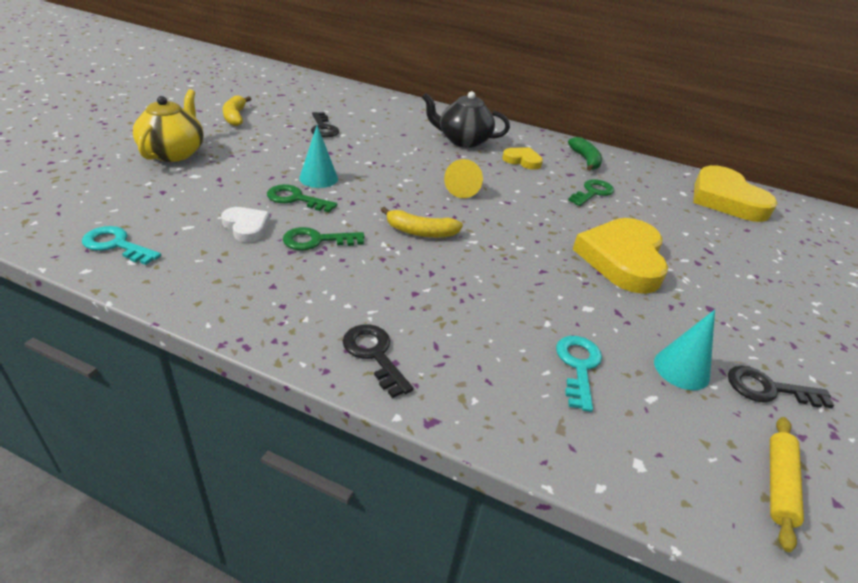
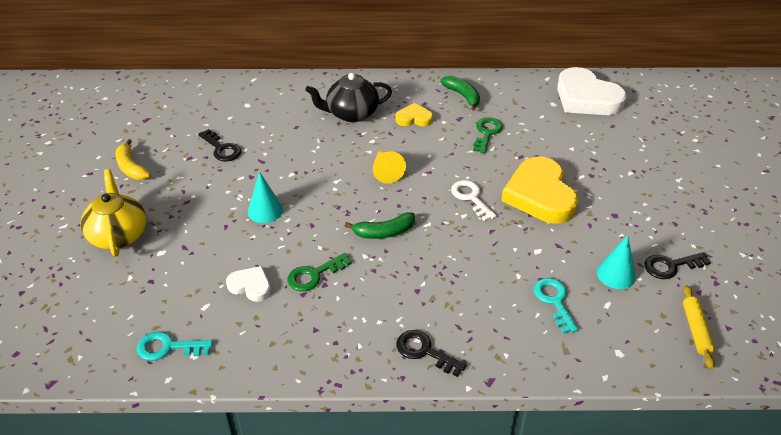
camera: 20 degrees left, 5 degrees up
(295, 199) = (265, 241): green key -> none
(420, 232) = (384, 232): yellow banana -> green banana
(538, 236) = (471, 198): none -> white key
(725, 199) = (586, 98): yellow heart -> white heart

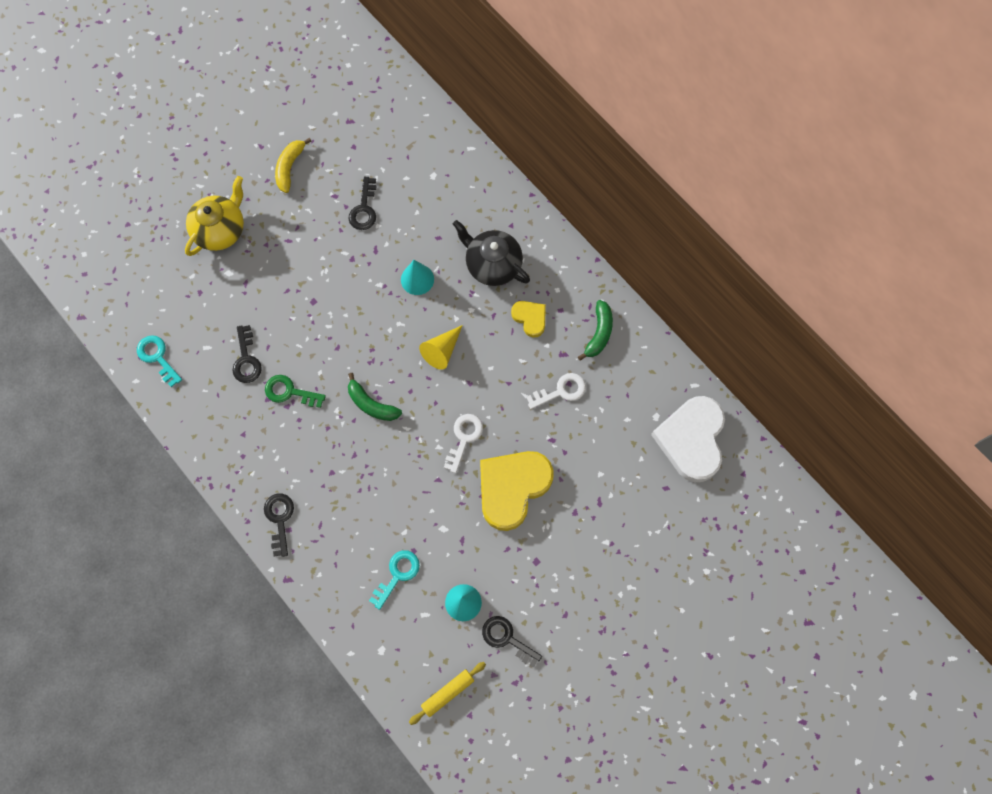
camera: 50 degrees right, 30 degrees up
(250, 286) = (246, 359): white heart -> black key
(265, 210) = (324, 302): turquoise cone -> turquoise cone (417, 279)
(487, 133) = (561, 391): green key -> white key

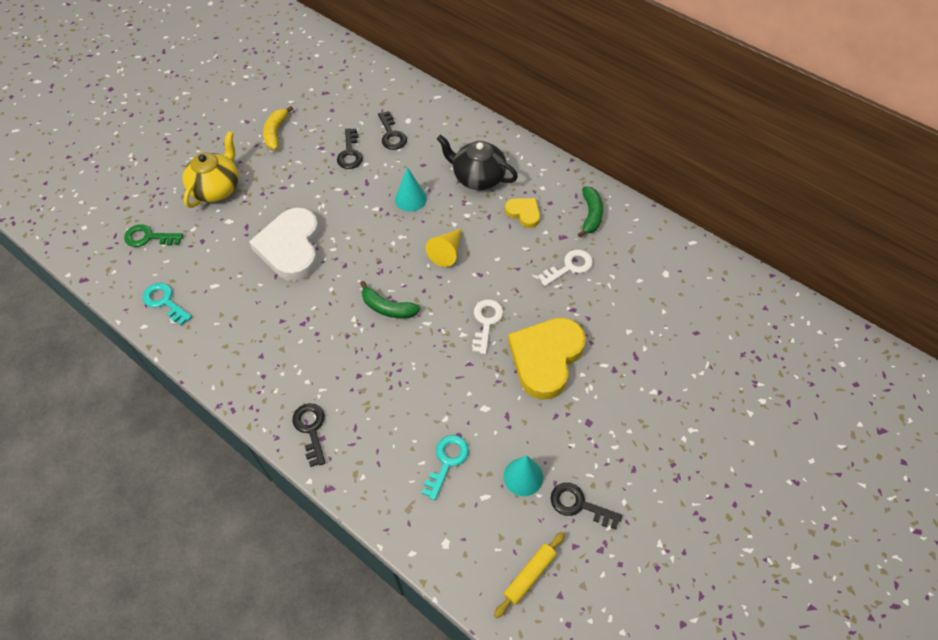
camera: 10 degrees left, 15 degrees down
(246, 359) = (255, 289): black key -> black key (391, 135)
(290, 392) = (303, 310): green key -> green key (149, 237)
(691, 439) = (706, 287): white heart -> white heart (291, 248)

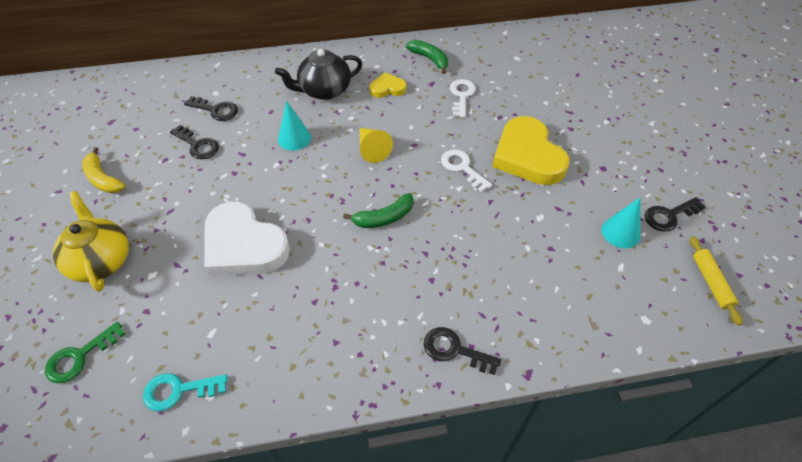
camera: 50 degrees left, 5 degrees down
(447, 461) = (569, 271): turquoise key -> none

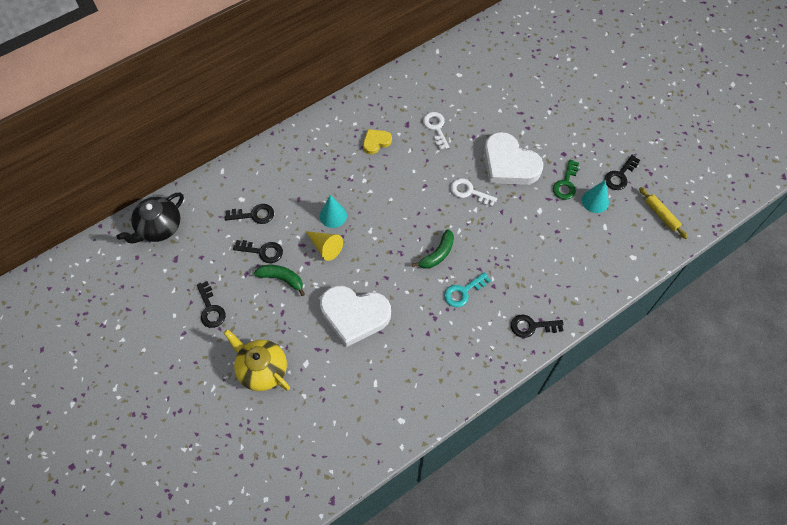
camera: 25 degrees left, 10 degrees up
(80, 357) = (301, 436): green key -> green key (566, 184)
(103, 179) = (210, 309): yellow banana -> black key
(178, 390) = (380, 426): turquoise key -> turquoise key (463, 292)
(324, 90) = (328, 163): black teapot -> black teapot (159, 228)
(372, 149) = (396, 202): yellow cone -> yellow cone (325, 247)
(429, 59) = (393, 101): green banana -> green banana (282, 279)
(527, 156) = (509, 164): yellow heart -> white heart

